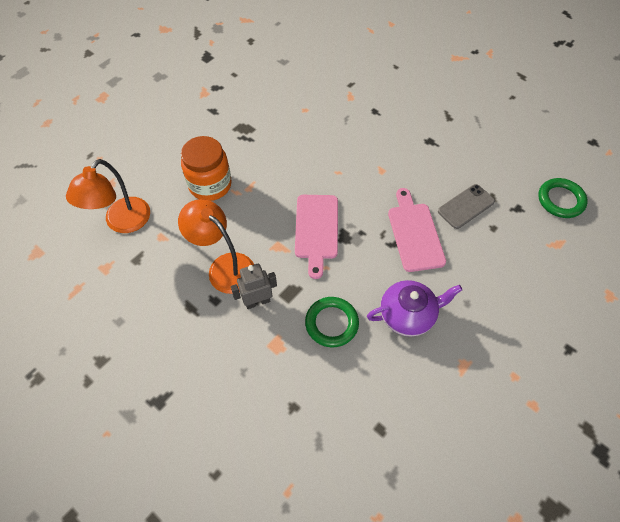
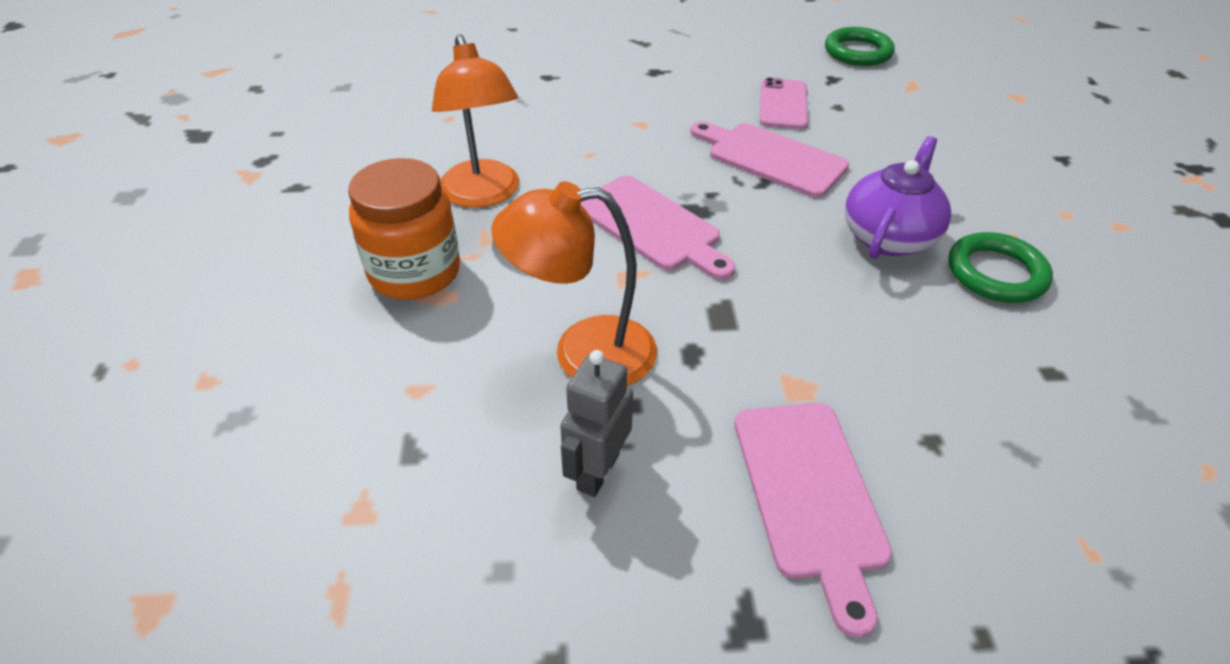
camera: 45 degrees left, 15 degrees down
(122, 223) = (308, 421): orange lamp -> orange lamp (483, 195)
(227, 384) = (810, 495): none -> pink cutting board
(257, 301) = (695, 358): grey robot -> grey robot (597, 471)
(331, 323) = (824, 308): green ring -> green ring (996, 273)
(466, 206) = (783, 104): grey phone -> pink phone

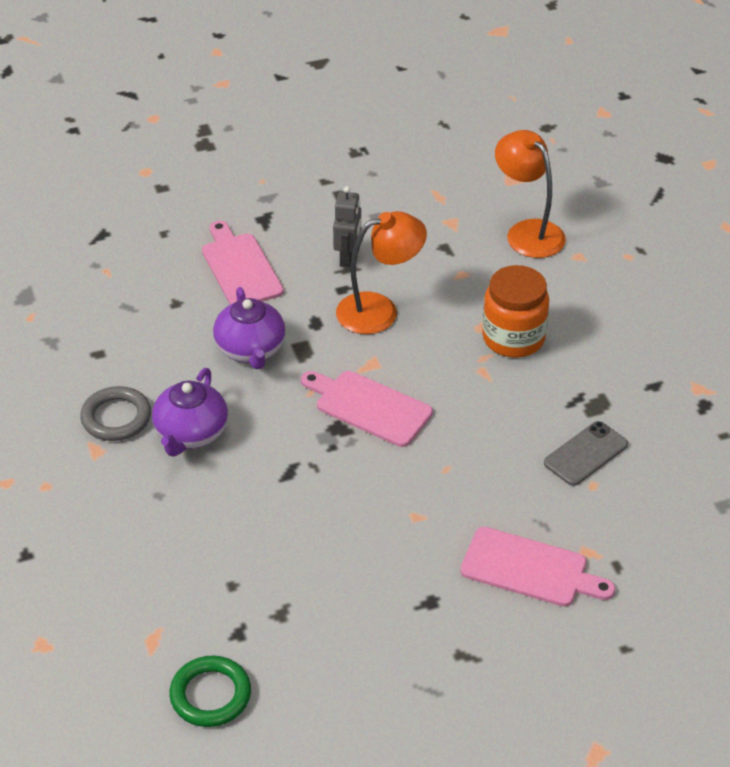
camera: 165 degrees right, 0 degrees up
(433, 141) = (585, 454): none -> grey phone
(483, 195) = (508, 408): orange lamp -> orange lamp (527, 232)
(771, 158) = (289, 498): pink cutting board -> pink cutting board (530, 569)
(783, 104) = (287, 575): pink phone -> none
(801, 330) = (251, 350): none -> purple teapot
(996, 273) = (116, 418): green ring -> grey ring

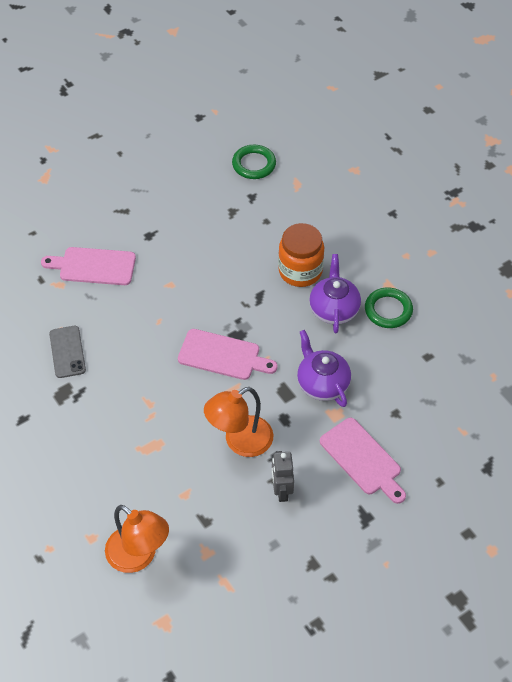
camera: 165 degrees right, 10 degrees up
(116, 418) = (388, 310): grey ring -> green ring
(513, 338) = (132, 438): orange jar -> orange jar (300, 271)
(585, 454) = (67, 352): grey phone -> grey phone turned 45 degrees counterclockwise

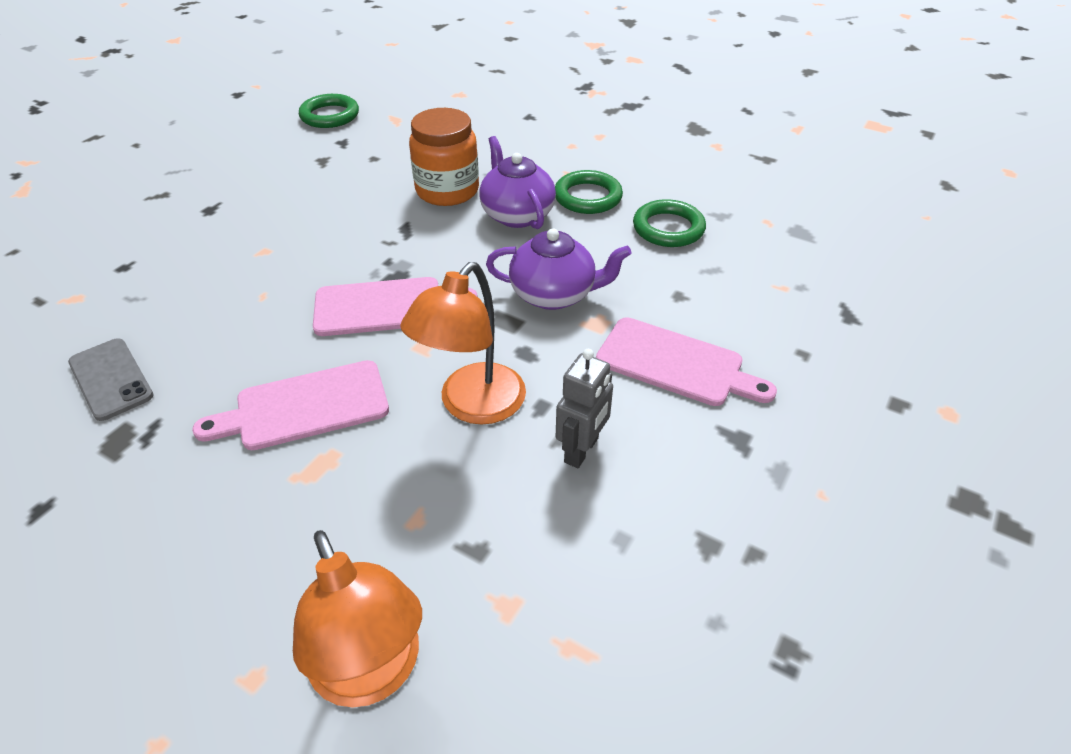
camera: 25 degrees left, 10 degrees down
(93, 266) = (129, 262): pink cutting board -> pink cutting board (304, 407)
(139, 556) = (372, 674): orange lamp -> orange lamp turned 45 degrees clockwise
(281, 490) = (582, 450): grey robot -> grey robot turned 120 degrees counterclockwise
(322, 384) = (554, 294): purple teapot -> purple teapot turned 150 degrees clockwise
(424, 357) = (668, 228): none -> green ring

